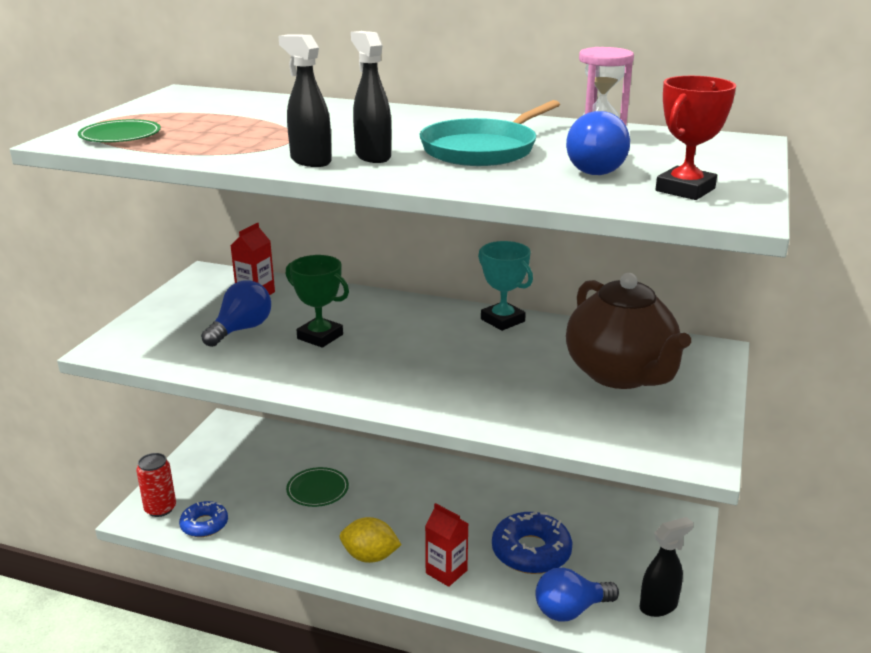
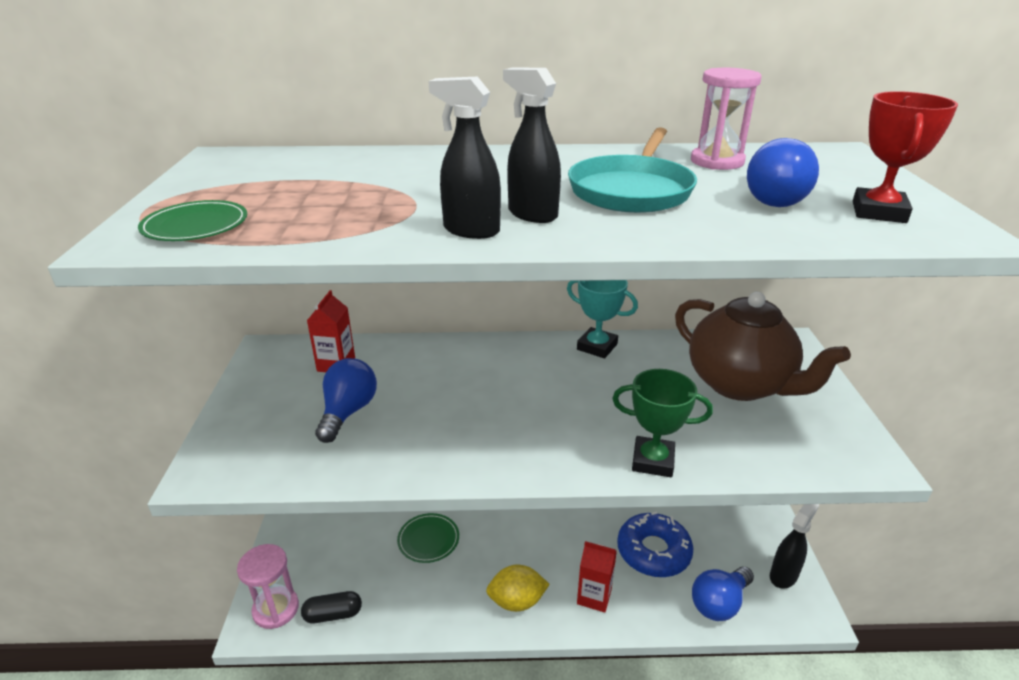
camera: 20 degrees left, 5 degrees up
(160, 509) = (276, 609): red can -> pink hourglass
(204, 524) = (333, 614): blue donut -> black capsule
(320, 337) = (437, 403): green trophy -> green trophy (653, 461)

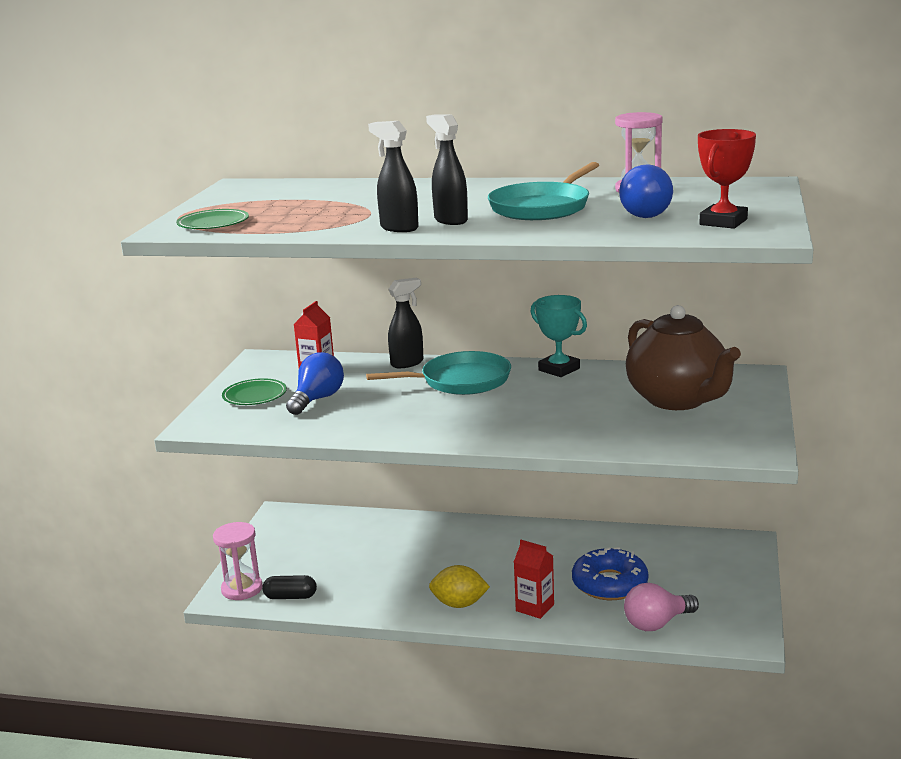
camera: 15 degrees right, 10 degrees down
(428, 539) = (391, 557): green plate -> green plate (254, 395)
(502, 370) = (461, 381): none -> turquoise pan
(653, 461) = (559, 440): green trophy -> none
(719, 603) = (656, 623): blue light bulb -> pink light bulb
(783, 575) = (736, 611): black spray bottle -> black spray bottle (407, 363)

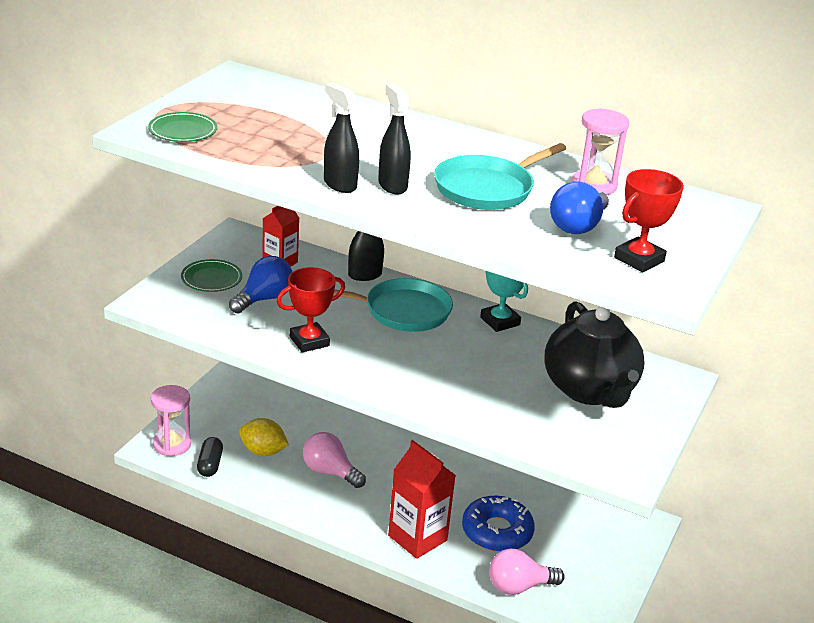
camera: 10 degrees right, 10 degrees up
(290, 597) = (210, 464): black capsule -> black capsule turned 75 degrees clockwise
(383, 420) = (309, 341): none -> red trophy
(417, 574) = (330, 472): none -> pink light bulb
(459, 604) = (352, 515): yellow lemon -> yellow lemon (263, 451)
(535, 608) = (417, 538): red carton -> red carton, size x1.59
(678, 400) = (589, 390): brown teapot -> black teapot

